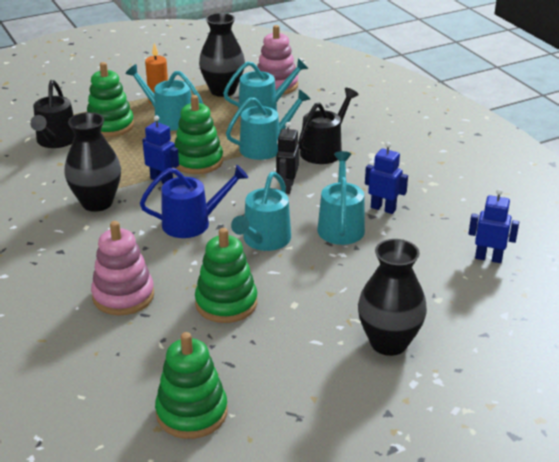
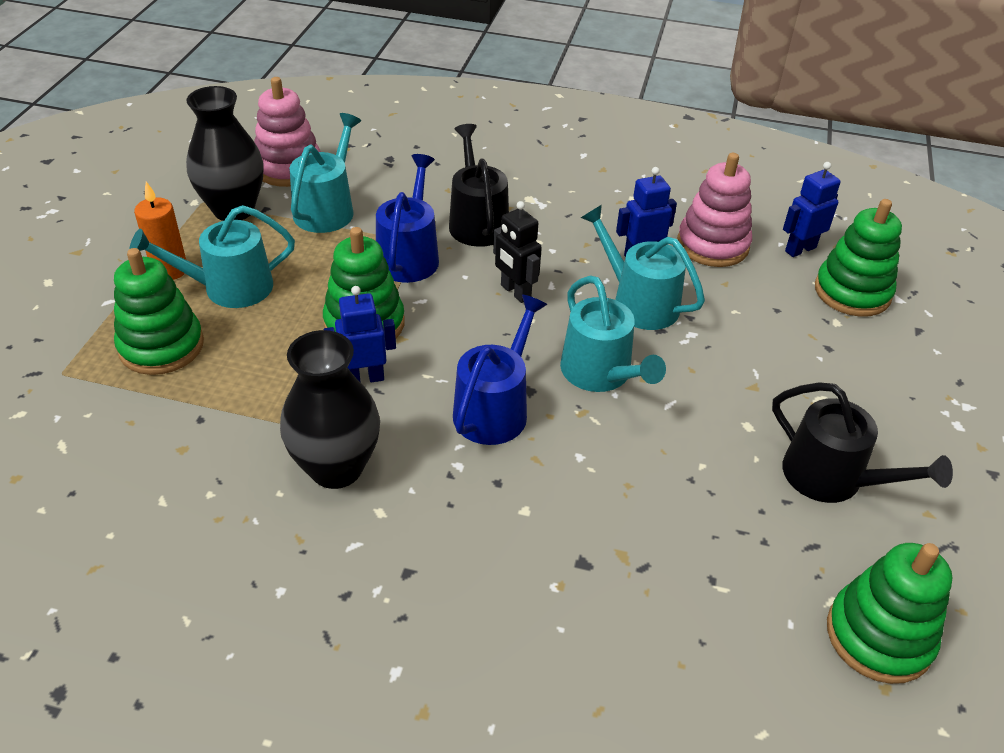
camera: 50 degrees left, 10 degrees up
(56, 141) = (115, 419): black watering can -> black watering can (831, 478)
(123, 296) = (583, 565): pink stacking toy -> pink stacking toy (712, 245)
(226, 303) = (692, 479): green stacking toy -> green stacking toy (852, 292)
(265, 147) = (409, 256): turquoise watering can -> blue watering can
(388, 343) = (879, 400): black vase -> none

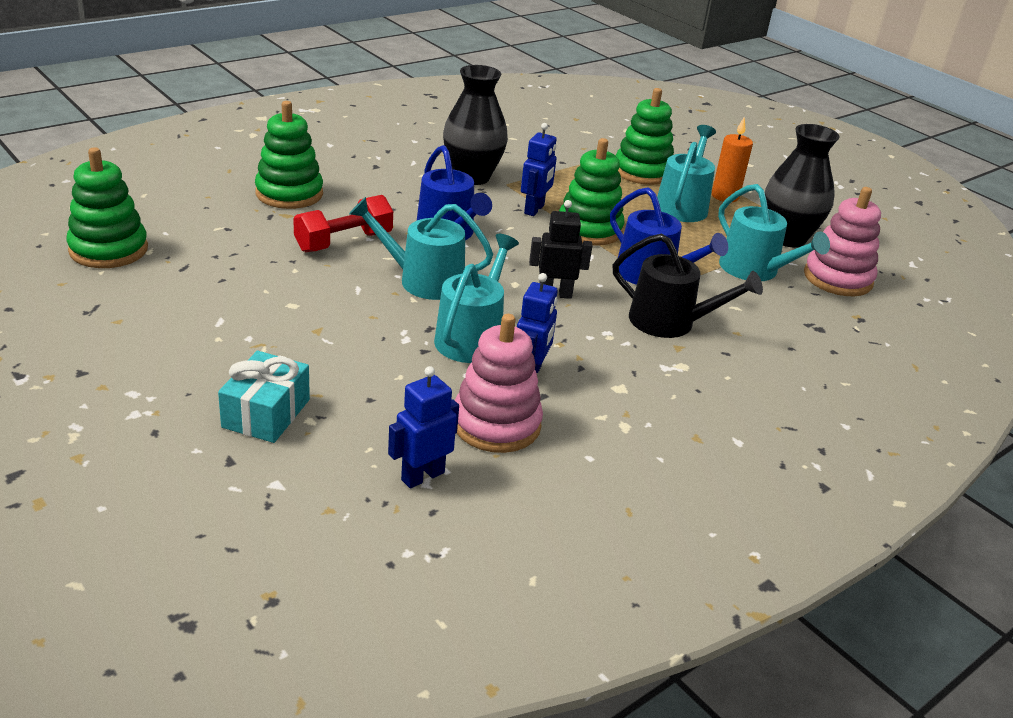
camera: 125 degrees right, 10 degrees down
(612, 468) = (344, 242): none -> red dumbbell
(639, 302) = (472, 337): turquoise watering can -> turquoise watering can turned 60 degrees counterclockwise
(800, 249) = (422, 476): blue robot -> blue robot turned 135 degrees counterclockwise
(831, 478) = (204, 305): black watering can -> none
(852, 292) = (326, 460): green stacking toy -> green stacking toy (289, 194)
(864, 345) = (266, 413): none -> turquoise gift

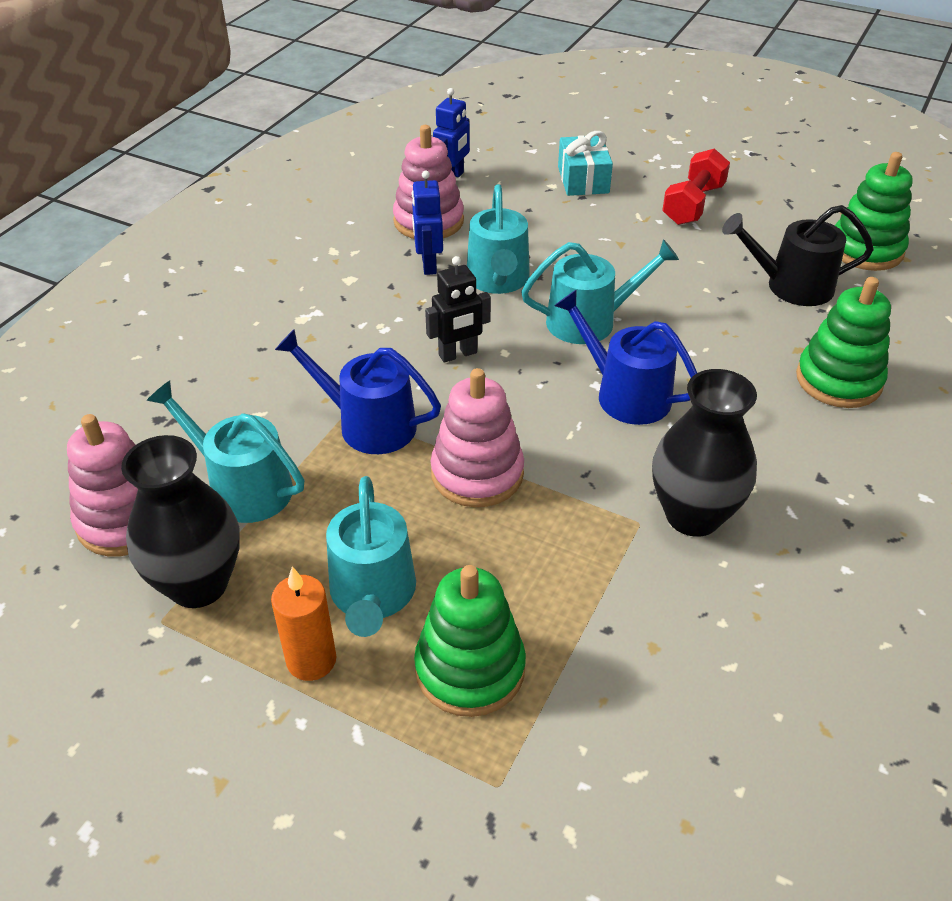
camera: 160 degrees right, 10 degrees up
(344, 242) = (706, 337): red dumbbell -> red dumbbell (693, 204)
(534, 209) = (565, 482): blue robot -> none
(589, 229) = (477, 473): green stacking toy -> pink stacking toy
(669, 322) = (327, 363): black watering can -> black watering can (791, 286)

